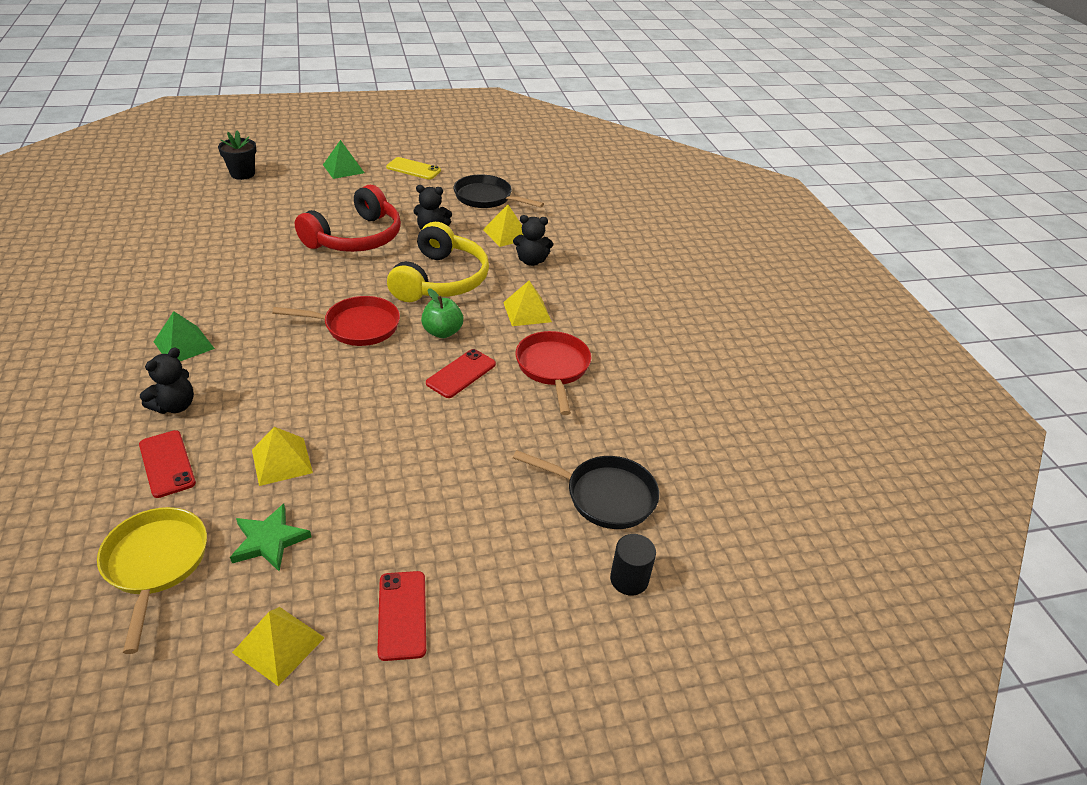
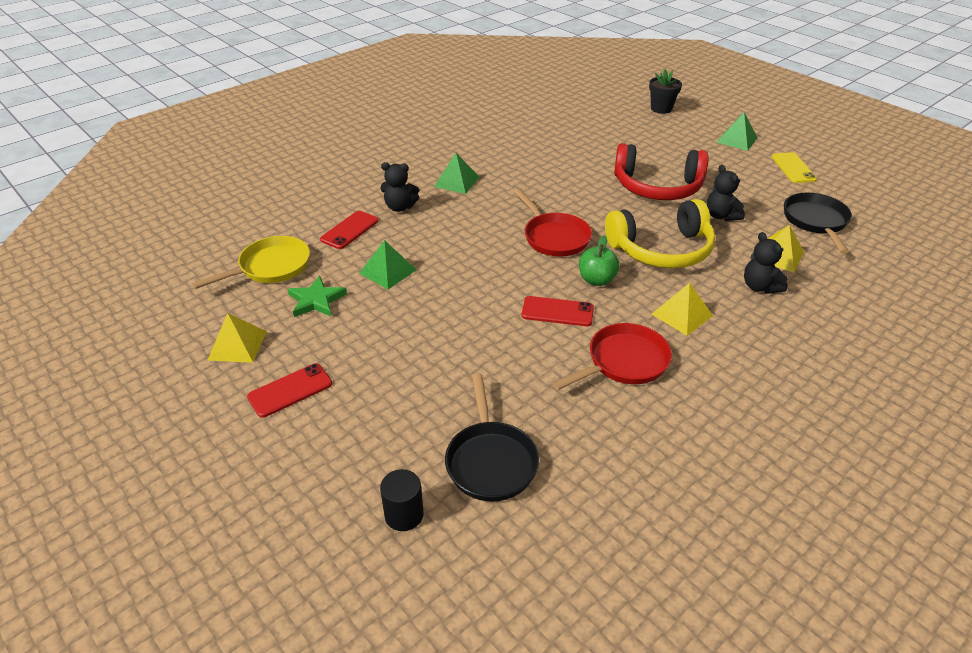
camera: 65 degrees right, 0 degrees up
(282, 461) = (388, 271): yellow pyramid -> green pyramid

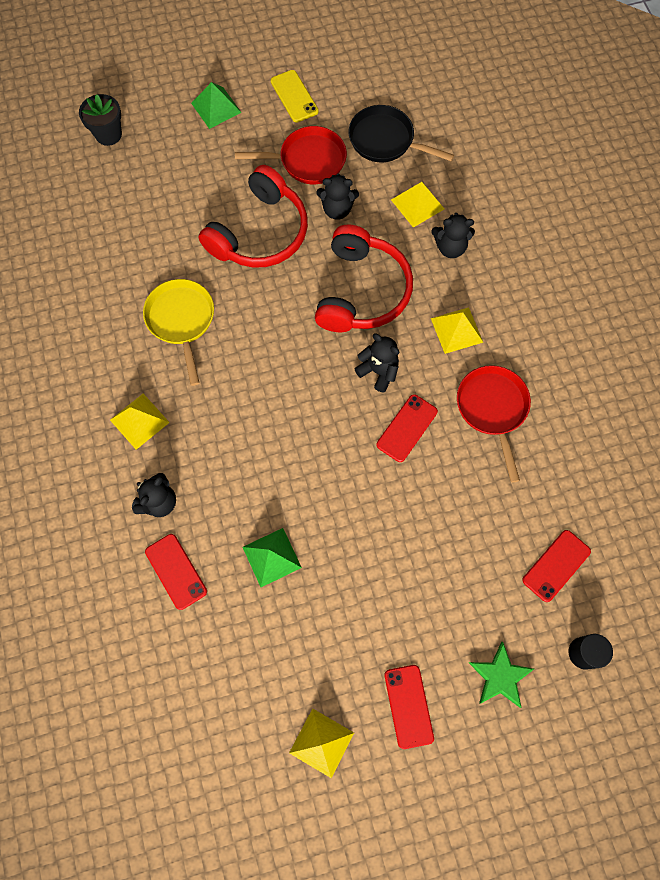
camera: 65 degrees left, 30 degrees up
(271, 267) = (204, 677): yellow pan -> yellow pan (181, 321)
(316, 300) = (286, 644): green star -> green star (500, 676)
(456, 181) = (139, 421): green pyramid -> yellow pyramid
(490, 461) = (556, 565): black pan -> red phone
(554, 237) = (294, 374): red pan -> red pan (308, 160)
(596, 280) = (378, 371): green apple -> black teddy bear
(661, 249) = (362, 291): yellow headphones -> red headphones
(793, 168) = (294, 96): yellow phone -> yellow phone turned 45 degrees clockwise

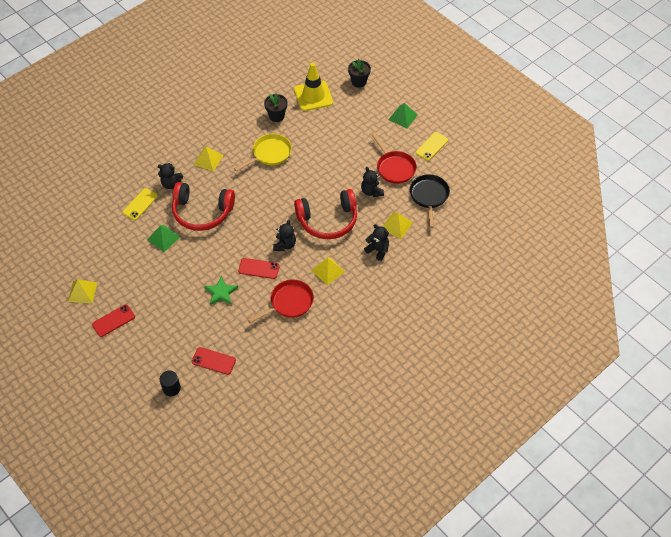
camera: 65 degrees right, 15 degrees down
(97, 209) = (313, 96): none -> yellow traffic cone
(107, 279) = (276, 116): none -> black flower pot
(176, 571) = (140, 204): red phone -> yellow phone
(260, 233) = (337, 165): red headphones -> red headphones (202, 212)
(450, 247) = (378, 250): black teddy bear -> black teddy bear turned 150 degrees clockwise
(500, 676) = (144, 354): green star -> green star (221, 293)

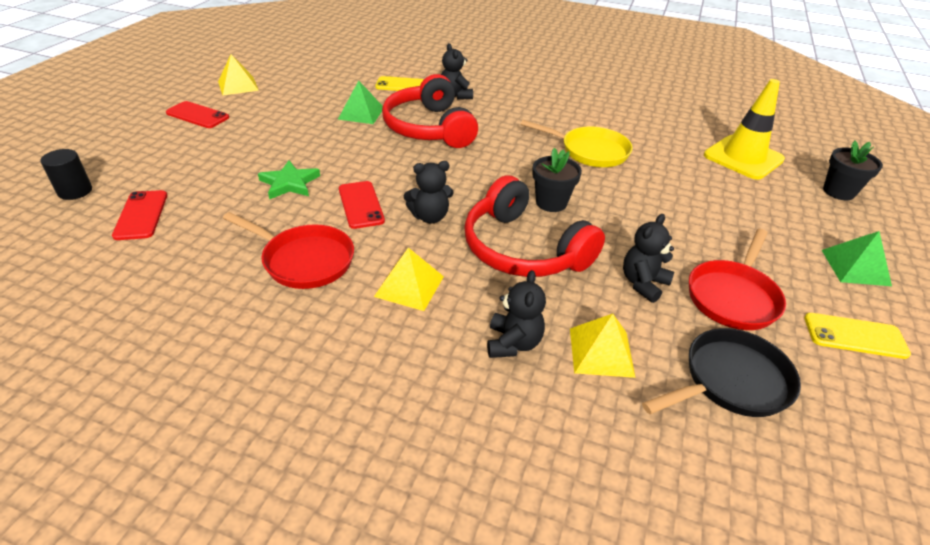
camera: 60 degrees right, 15 degrees down
(208, 160) = (522, 109): yellow pyramid -> none
(276, 116) = (662, 138): black flower pot -> black flower pot (551, 203)

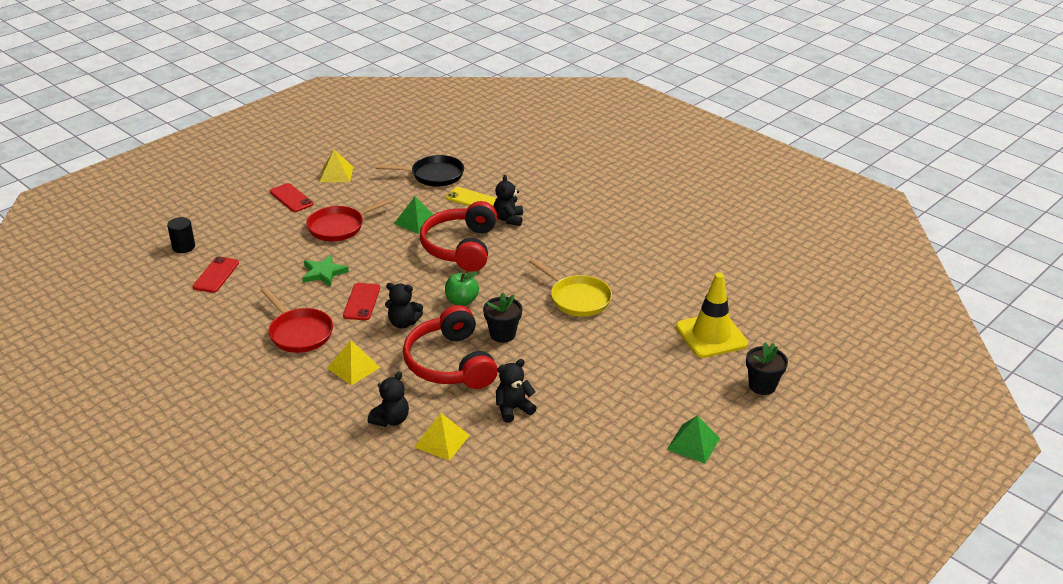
camera: 25 degrees right, 5 degrees down
(476, 179) = (461, 301): none -> green apple
(731, 381) = (508, 481): black pan -> black pan (434, 175)
(733, 296) = (570, 435): red pan -> red pan (339, 227)
(855, 336) = (629, 484): yellow phone -> none

